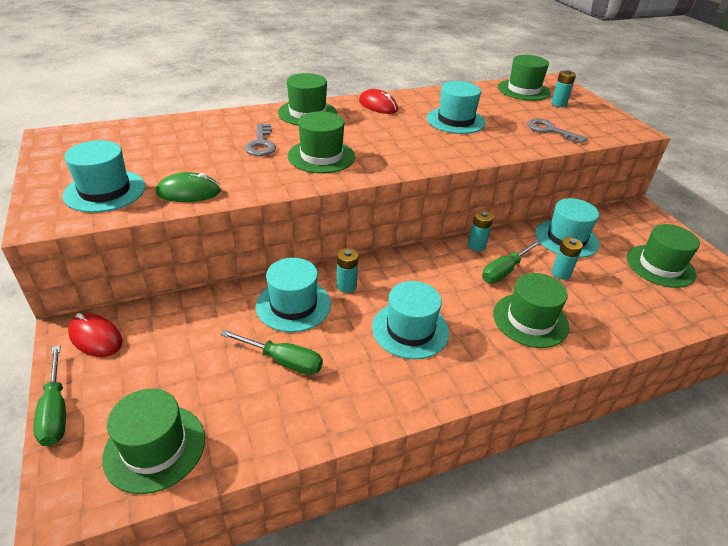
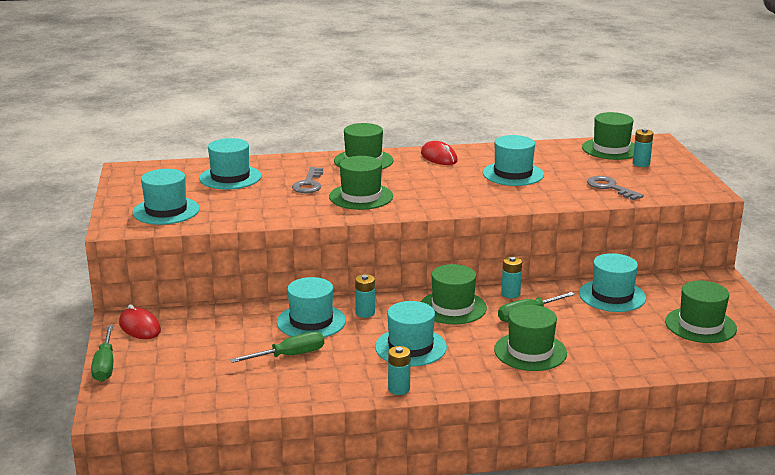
camera: 15 degrees right, 15 degrees down
(155, 447) = (175, 393): green hat -> green hat (452, 307)
(173, 140) = (230, 177): none -> turquoise hat
(188, 192) = (234, 216): green mouse -> none
(283, 361) = (289, 356): green screwdriver -> green screwdriver turned 60 degrees counterclockwise
(561, 273) = (585, 322): turquoise battery -> turquoise battery (399, 389)

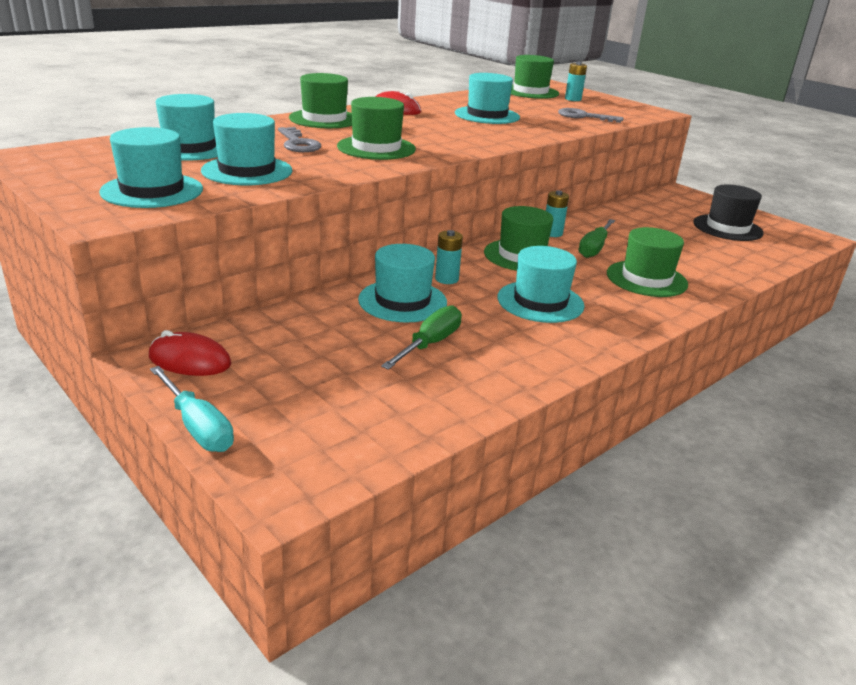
camera: 35 degrees left, 5 degrees up
(105, 365) = (197, 426): green screwdriver -> turquoise screwdriver
(399, 389) = (592, 347): turquoise battery -> none
(612, 296) = (632, 219): turquoise hat -> turquoise hat (247, 171)
(700, 325) = (727, 228): green hat -> black hat

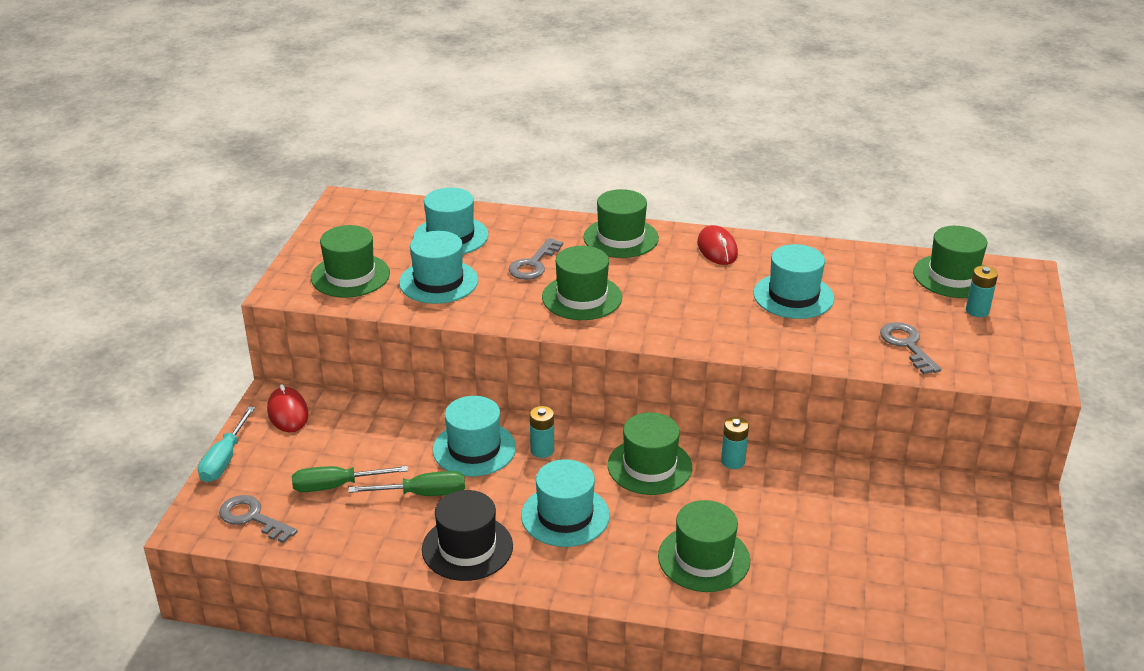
camera: 55 degrees right, 5 degrees up
(152, 191) = (350, 276): turquoise hat -> green hat
(330, 447) = (252, 518): none -> grey key
(594, 248) = (734, 500): green screwdriver -> green screwdriver (336, 486)
(727, 228) = (950, 571): black hat -> black hat (467, 548)

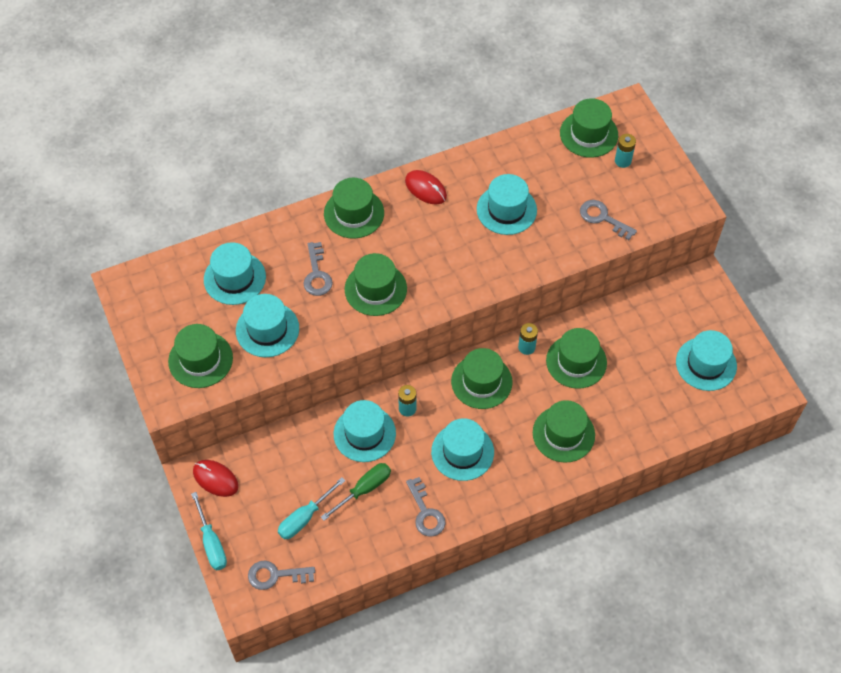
camera: 35 degrees left, 25 degrees up
(336, 486) = (305, 517): green screwdriver -> turquoise screwdriver
(467, 548) = (426, 512): black hat -> grey key
(783, 501) = (576, 361): none -> green hat
(960, 581) = (706, 364): none -> turquoise hat

